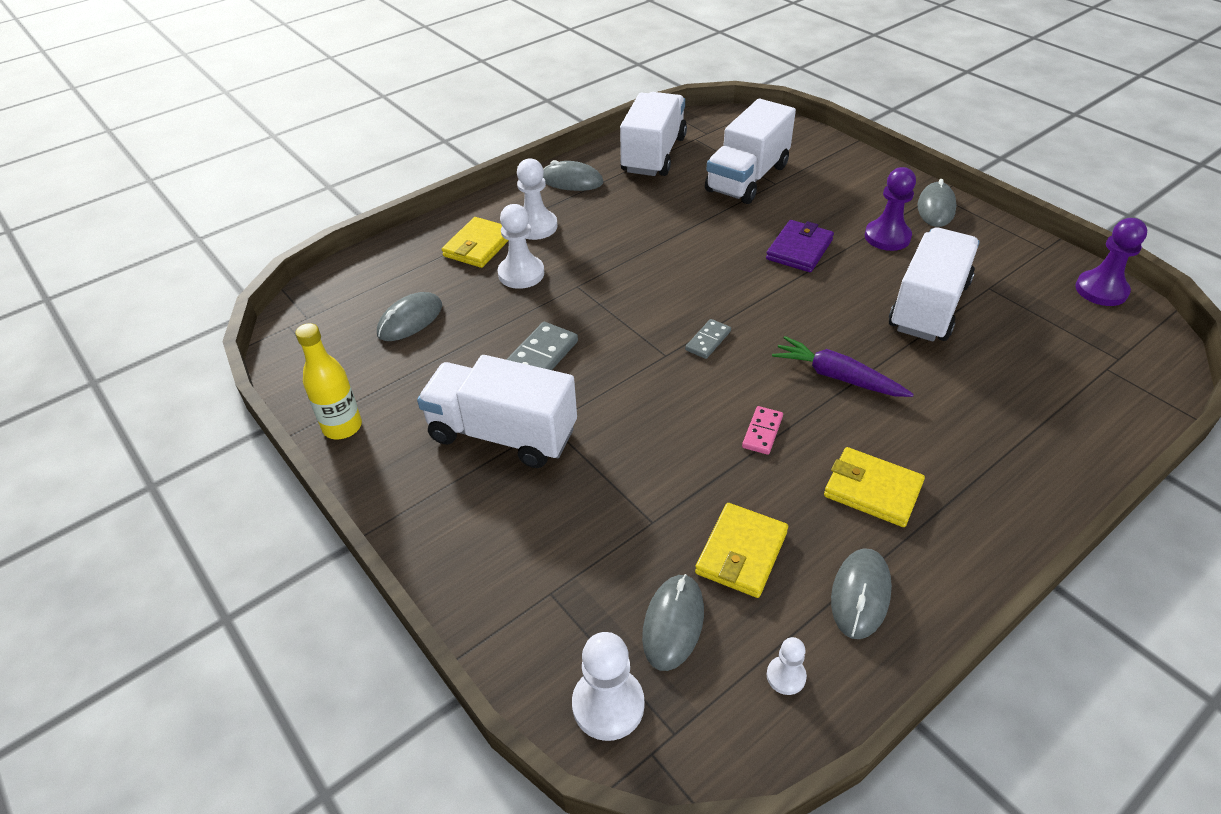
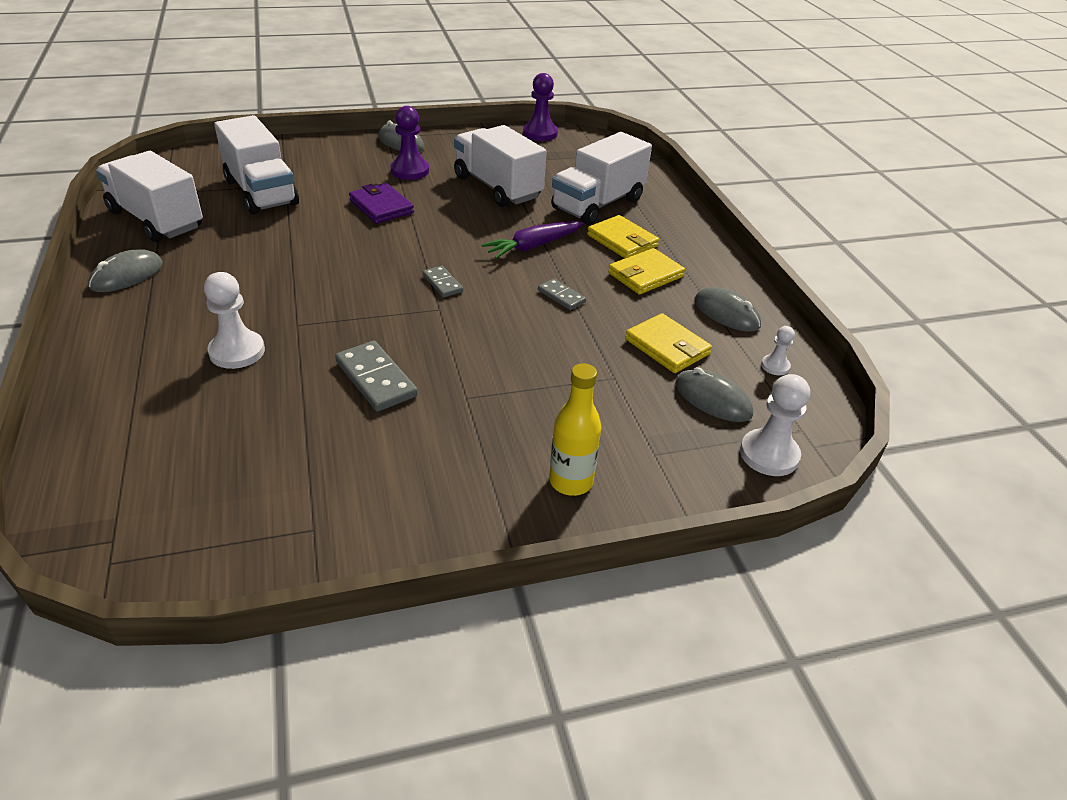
camera: 70 degrees left, 5 degrees down
(342, 427) = (346, 547): yellow bottle -> yellow bottle (571, 481)
(410, 320) = (221, 450): grey mouse -> none
(478, 246) = (153, 366): yellow wallet -> yellow wallet (622, 241)
(502, 434) = (455, 429): white truck -> white truck (598, 204)
(535, 226) = (172, 320): white pawn -> none
(762, 432) = (561, 296): pink domino -> grey domino

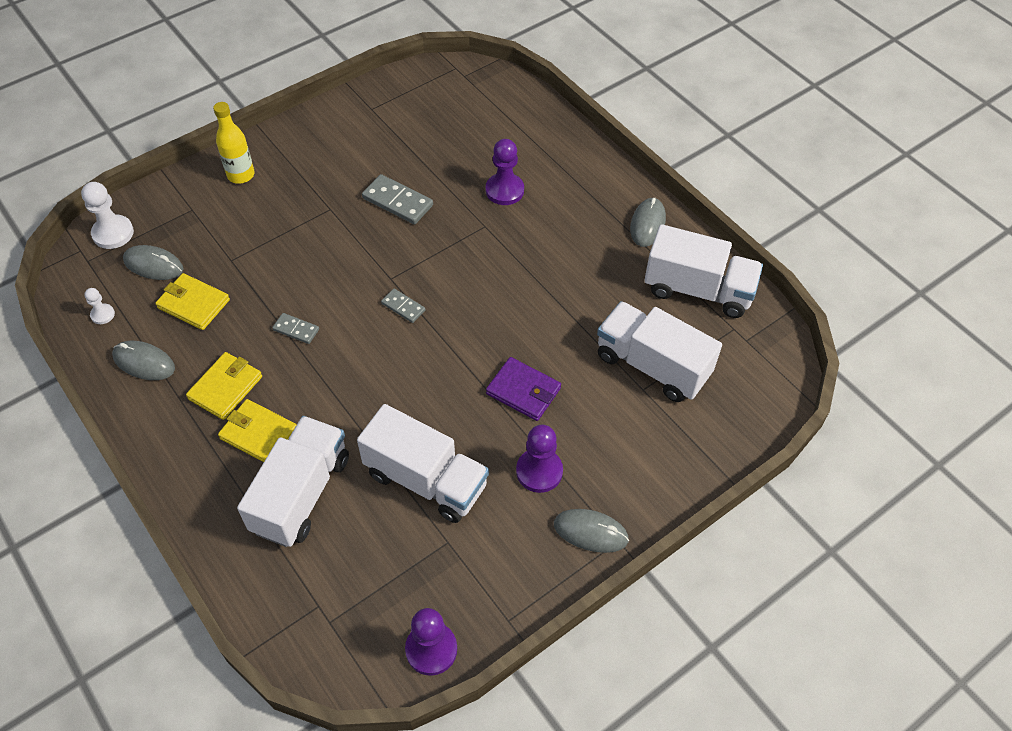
camera: 160 degrees right, 15 degrees up
(237, 351) = (504, 190): white pawn -> purple pawn
(533, 246) = (345, 388): purple carrot -> none

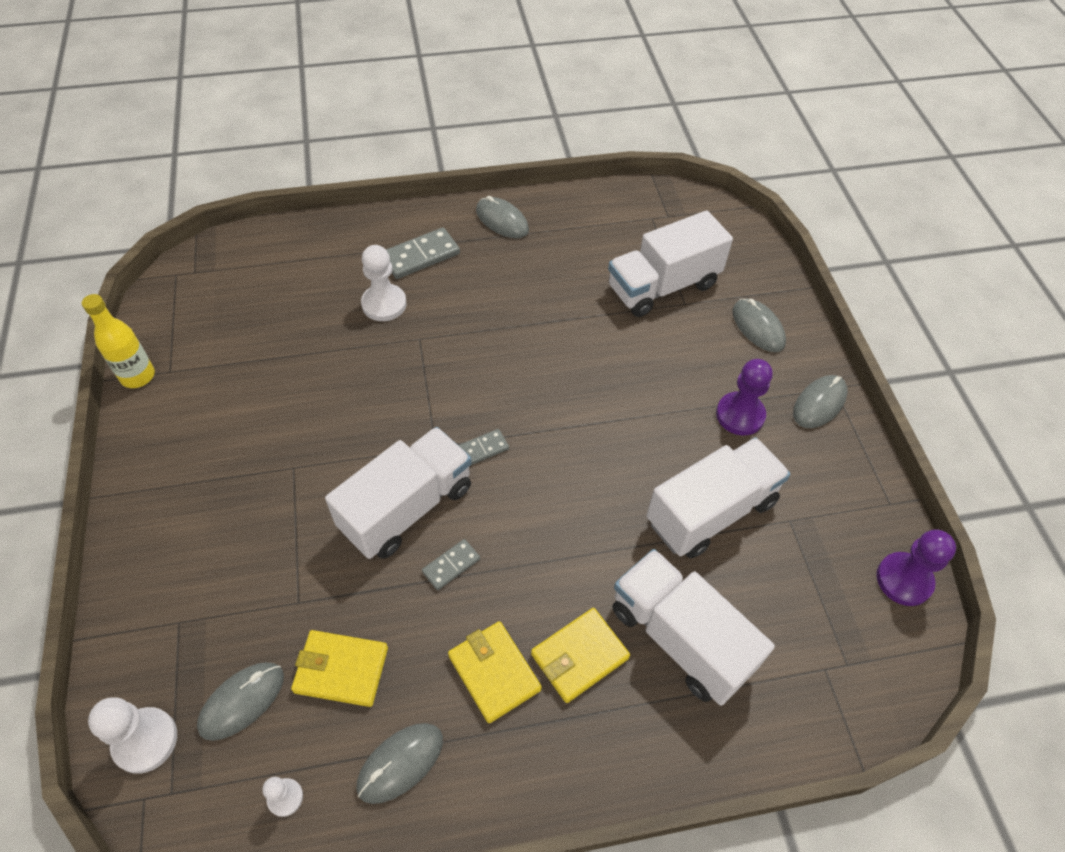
camera: 65 degrees left, 0 degrees up
(194, 304) = (341, 669): yellow wallet -> yellow wallet turned 45 degrees clockwise
(241, 175) = (164, 544): yellow bottle -> yellow bottle (138, 376)
(397, 202) = (331, 399): grey domino -> grey domino (420, 256)
(504, 190) = (384, 304): purple pawn -> white pawn
(523, 391) = (643, 390): purple wallet -> none
(652, 456) = (758, 327): none -> grey mouse
(698, 290) = (598, 221): white truck -> white truck (407, 507)

